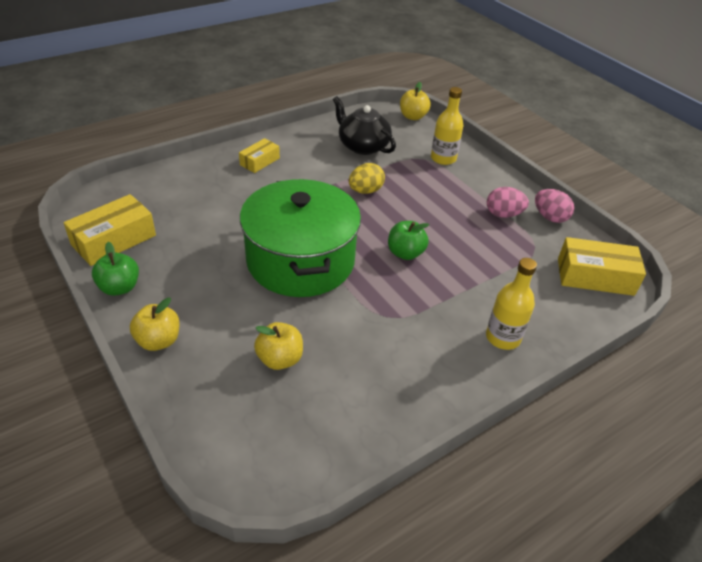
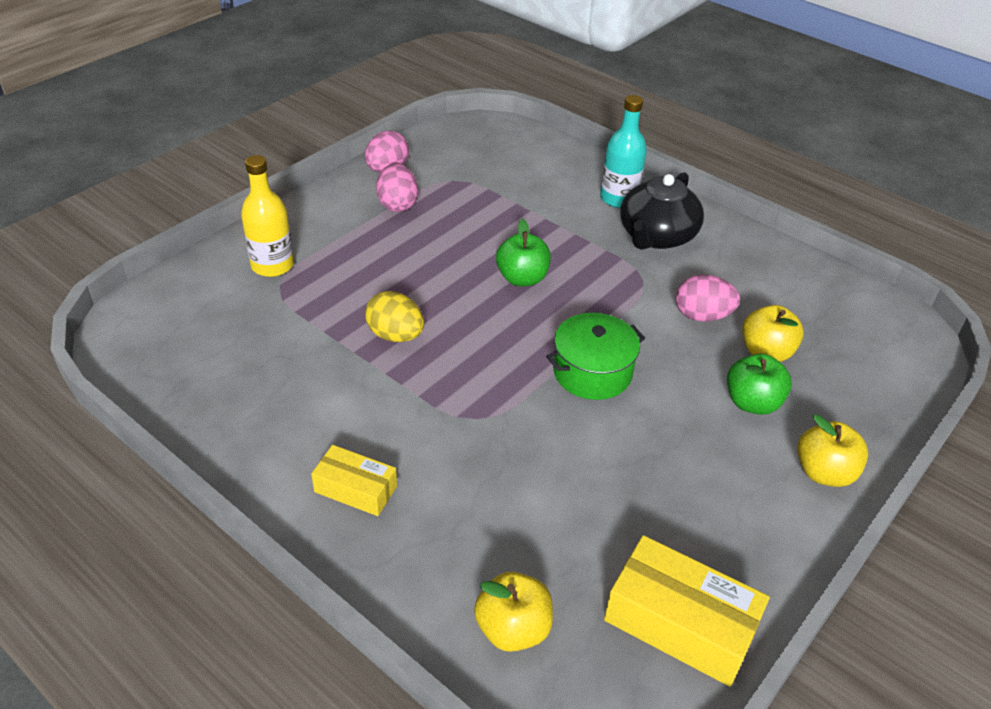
camera: 105 degrees left, 0 degrees up
(119, 287) = (771, 560): green apple -> green apple (752, 402)
(300, 260) = (592, 372): green pot -> green pot, size x0.50
(334, 336) = (702, 316): none -> pink egg
(362, 146) = (258, 360): black teapot -> black teapot (656, 236)
(413, 117) = (136, 312): yellow apple -> yellow apple (513, 629)
(503, 337) = (618, 198): yellow bottle -> turquoise bottle
(595, 277) = (485, 142): yellow box -> none

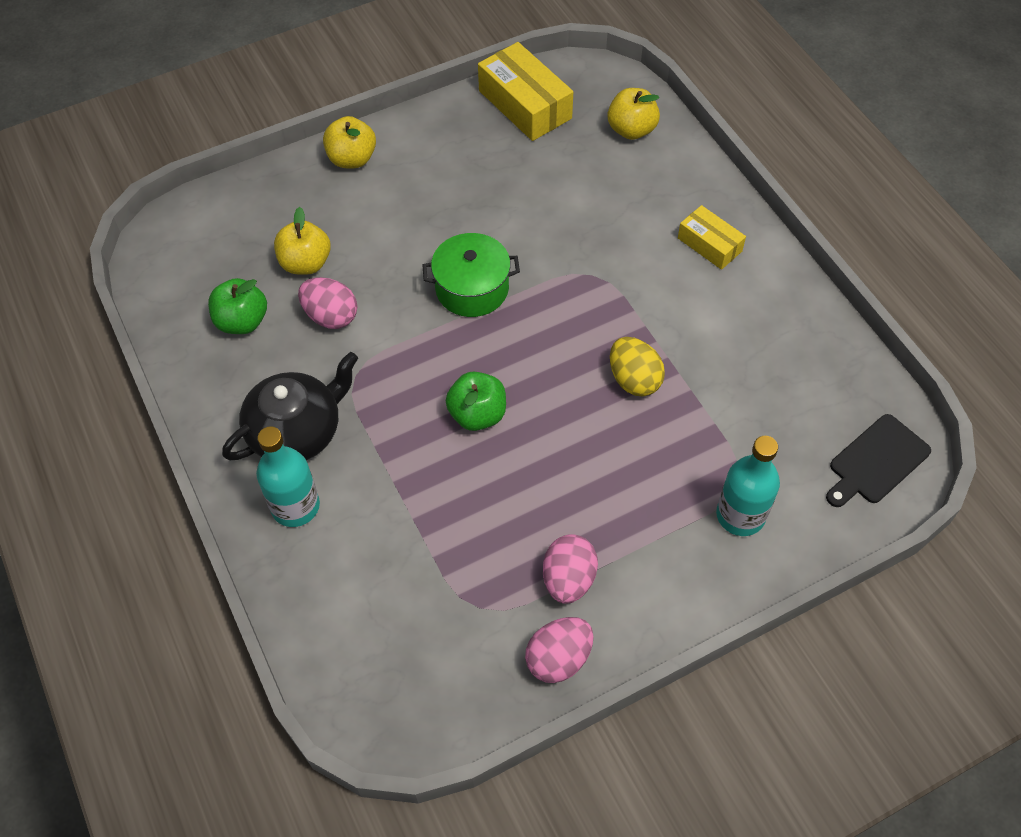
camera: 155 degrees left, 15 degrees up
(150, 327) = (876, 462): none -> black cutting board
(272, 265) = (740, 515): yellow bottle -> turquoise bottle
(752, 402) = (358, 223): green apple -> green apple (242, 321)

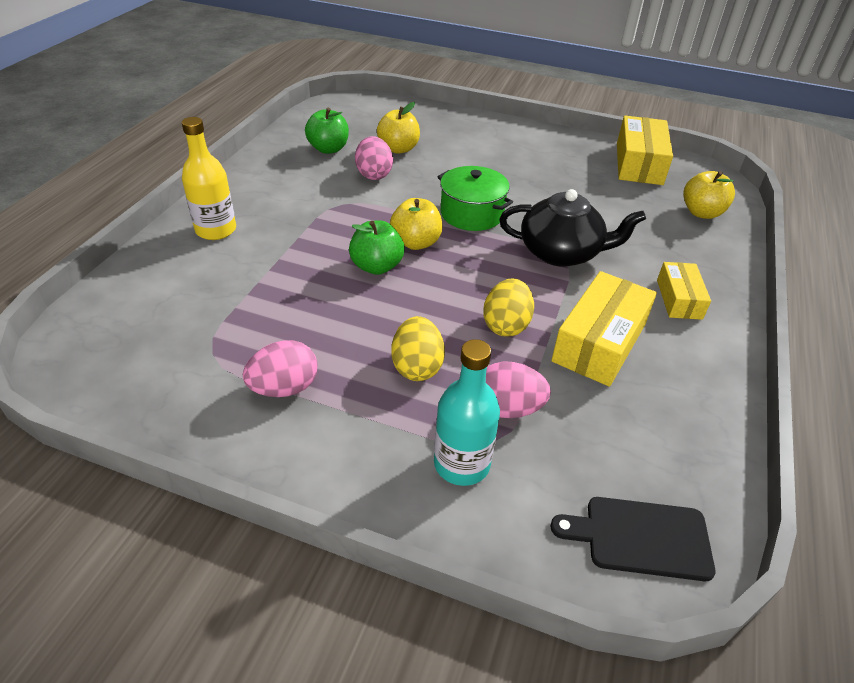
camera: 45 degrees right, 15 degrees down
(295, 506) = (216, 230): turquoise bottle -> yellow bottle
(297, 431) = (274, 203): black teapot -> black teapot (561, 253)
(352, 159) = (493, 128): yellow apple -> yellow apple (416, 242)
(558, 658) = (202, 423): pink egg -> pink egg (507, 408)
(625, 473) = (417, 367): none -> yellow egg
(705, 336) = (599, 342): none -> yellow box

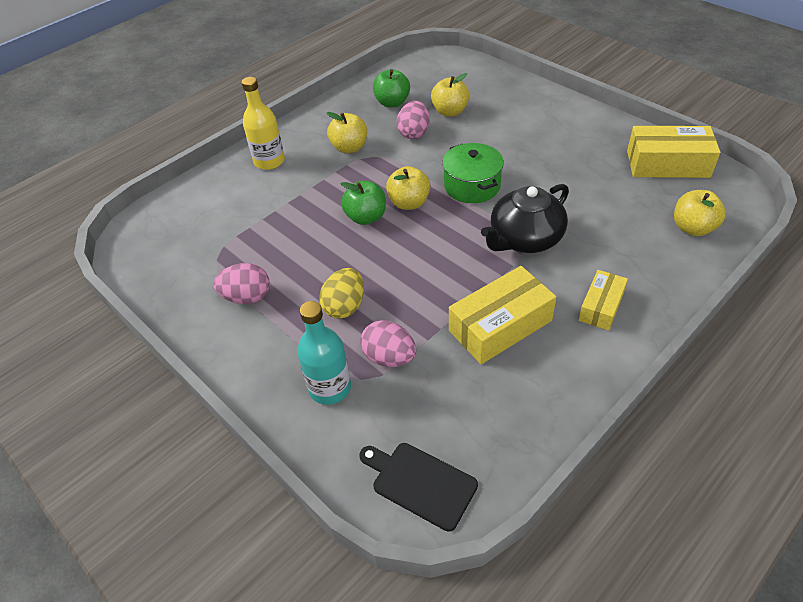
camera: 30 degrees right, 5 degrees up
(308, 200) = (349, 148): none -> yellow apple
(506, 325) = (433, 291): yellow egg -> none
(561, 253) = (525, 238): black teapot -> black teapot turned 105 degrees clockwise
(639, 163) = (667, 164): yellow box -> yellow box turned 60 degrees clockwise

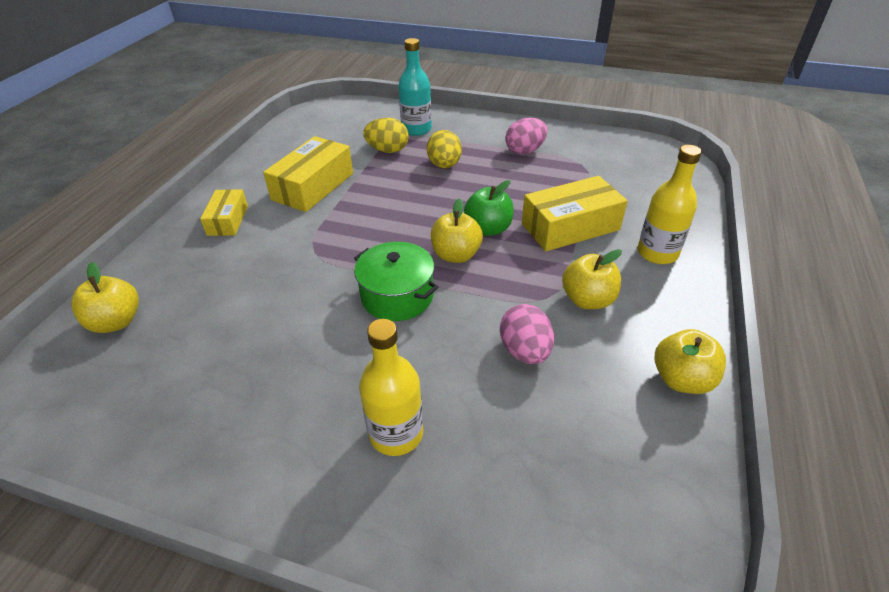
camera: 150 degrees right, 5 degrees down
(389, 357) = (388, 150): pink egg -> yellow egg
(392, 103) = (610, 402): green apple -> none
(420, 483) = (334, 114): black cutting board -> none
(450, 111) = (503, 415): yellow apple -> yellow apple (681, 379)
(510, 119) = (396, 433): none -> yellow bottle
(525, 238) = (312, 255): black teapot -> none
(667, 164) = (126, 417): yellow box -> yellow box (570, 227)

